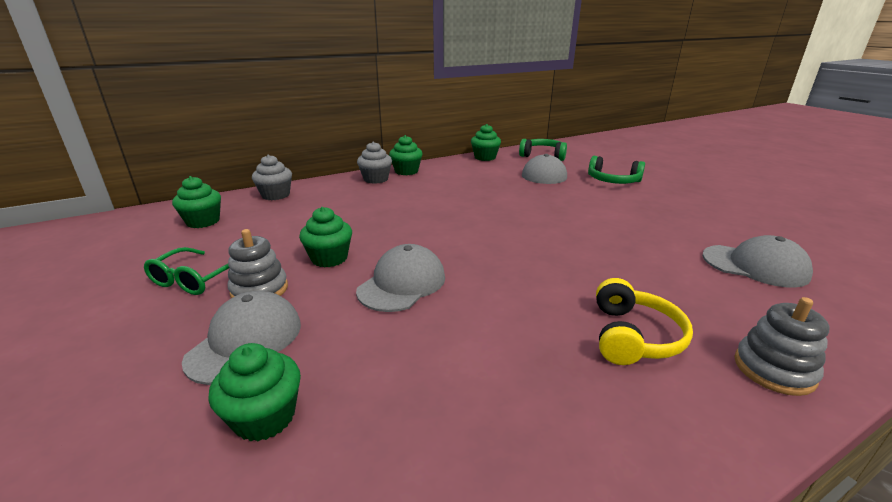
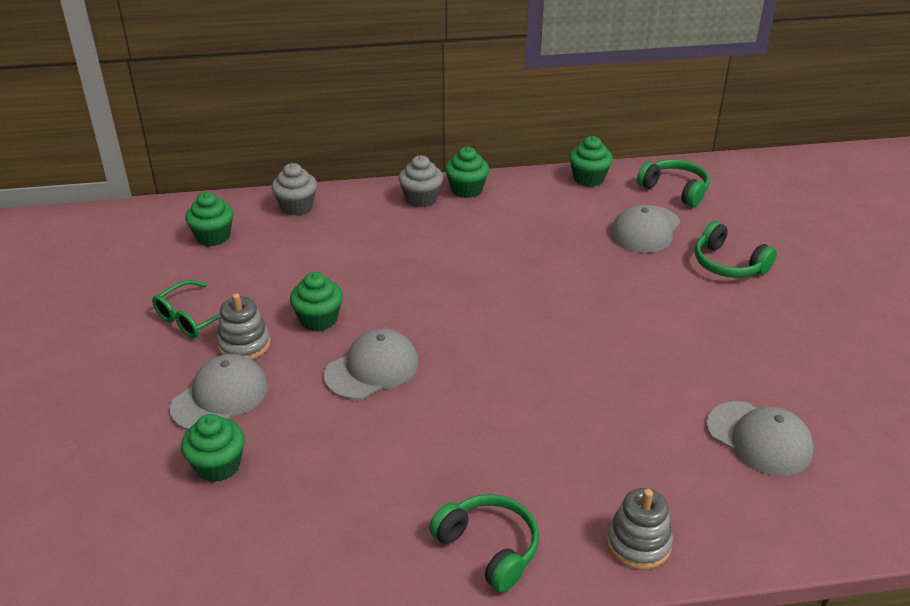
camera: 20 degrees right, 10 degrees up
(633, 336) = (544, 480): yellow headphones -> none
(647, 420) = (489, 548): none -> green headphones

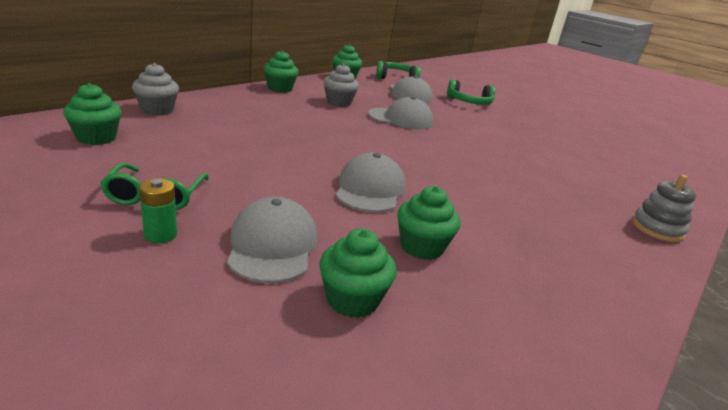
camera: 45 degrees left, 10 degrees down
(161, 358) = (160, 235): none -> green battery
(244, 344) = (239, 202): grey stacking toy -> none
(318, 319) = (281, 171): green cupcake -> green cupcake (422, 247)
(421, 199) = (255, 96): grey cupcake -> grey cupcake (339, 102)
(489, 548) = (612, 265): green headphones -> none
(759, 438) = (606, 165): grey cap -> grey cap (401, 119)

